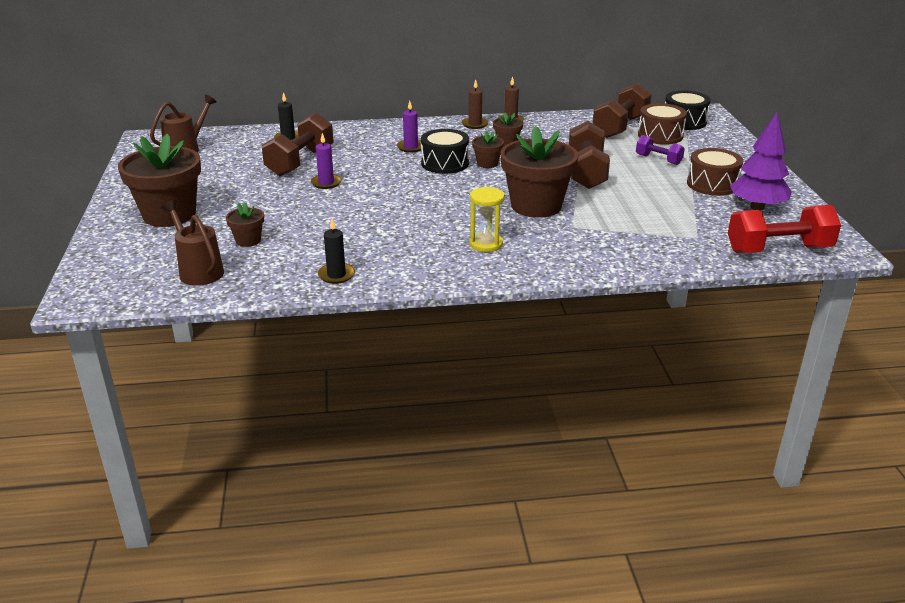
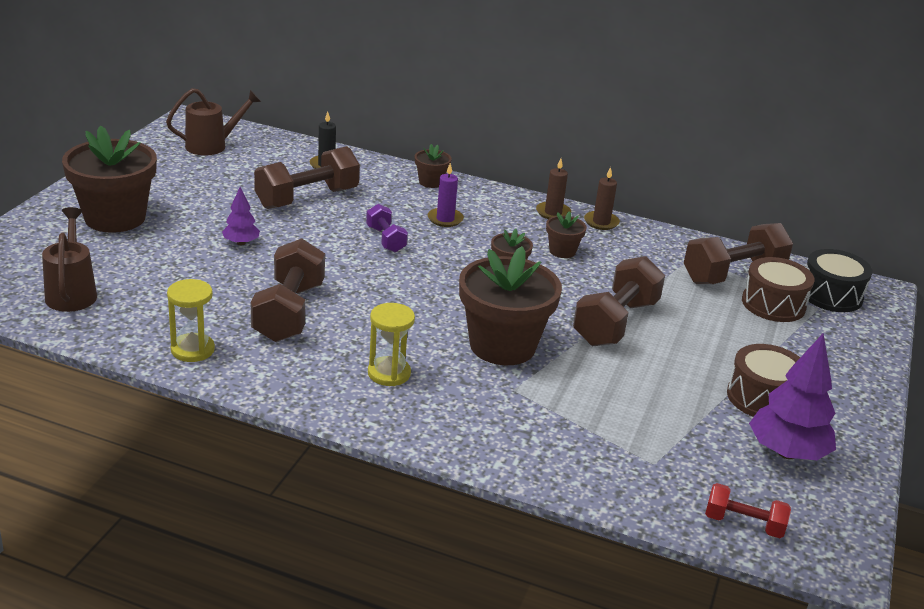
camera: 25 degrees right, 0 degrees up
(248, 240) = (154, 275): brown flower pot -> brown flower pot (431, 182)
(287, 202) = (241, 243): none -> purple tree
(326, 183) = (305, 234): purple candle -> none
(336, 275) = (192, 350): black candle -> yellow hourglass
(375, 232) = (289, 312): none -> brown dumbbell
(445, 163) = (460, 253): black drum -> none
(658, 159) = (730, 337): purple dumbbell -> purple dumbbell (386, 239)
(778, 249) = (743, 524): red dumbbell -> red dumbbell, size x0.55

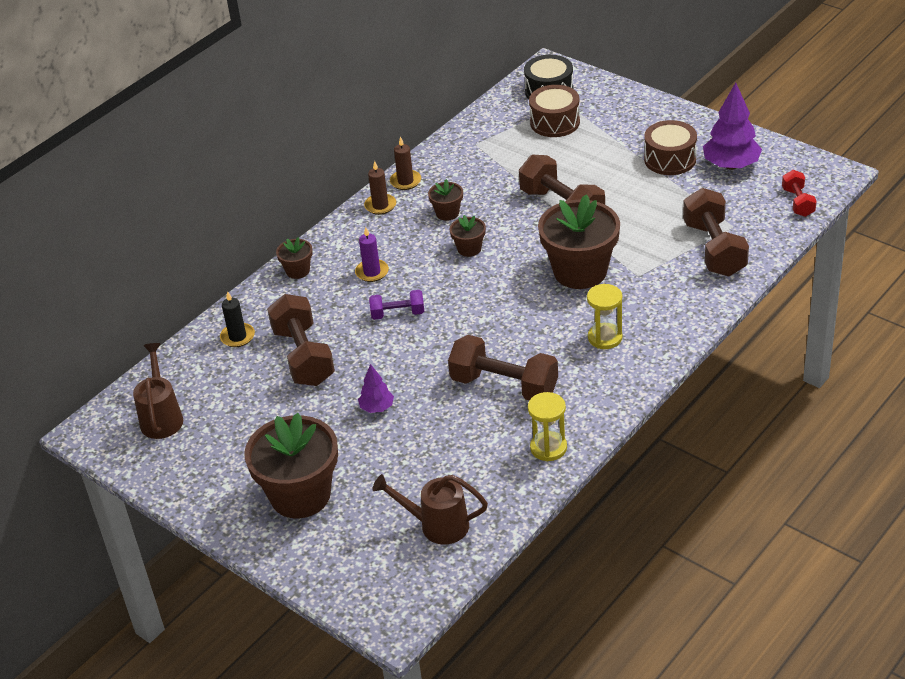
camera: 65 degrees left, 10 degrees up
(733, 274) = (508, 131): brown dumbbell -> brown dumbbell (714, 249)
(743, 524) = (798, 202): red dumbbell -> red dumbbell turned 45 degrees counterclockwise

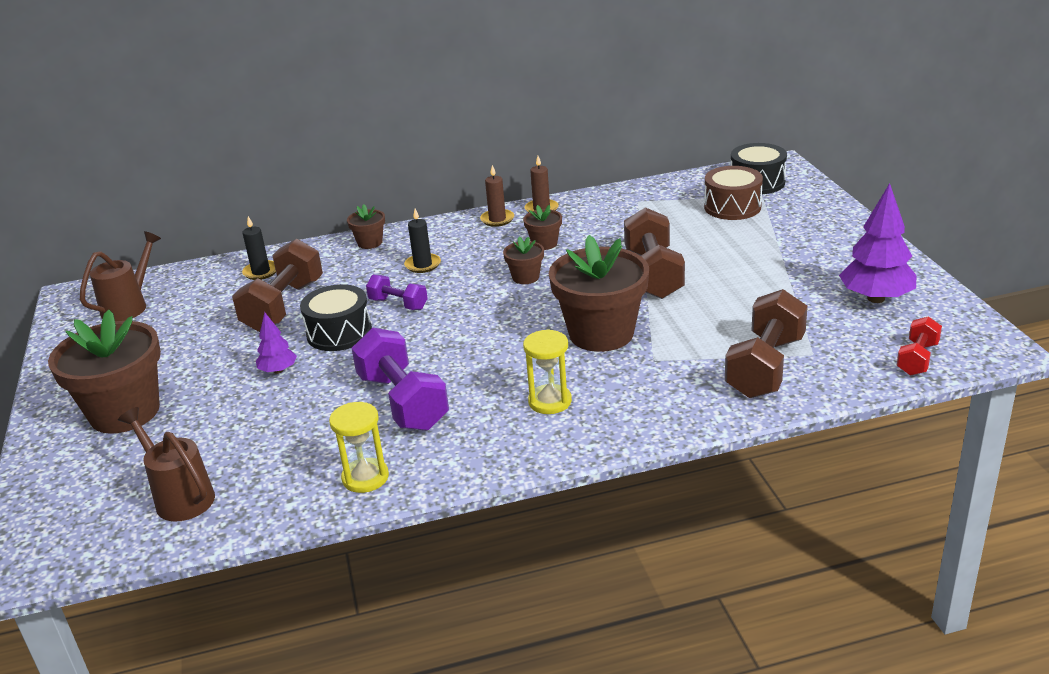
camera: 35 degrees right, 10 degrees down
(372, 272) = (423, 265): purple candle -> black candle
(382, 357) = (339, 333): none -> black drum
(504, 386) = (403, 402): brown dumbbell -> purple dumbbell
(670, 159) = (813, 271): brown drum -> none

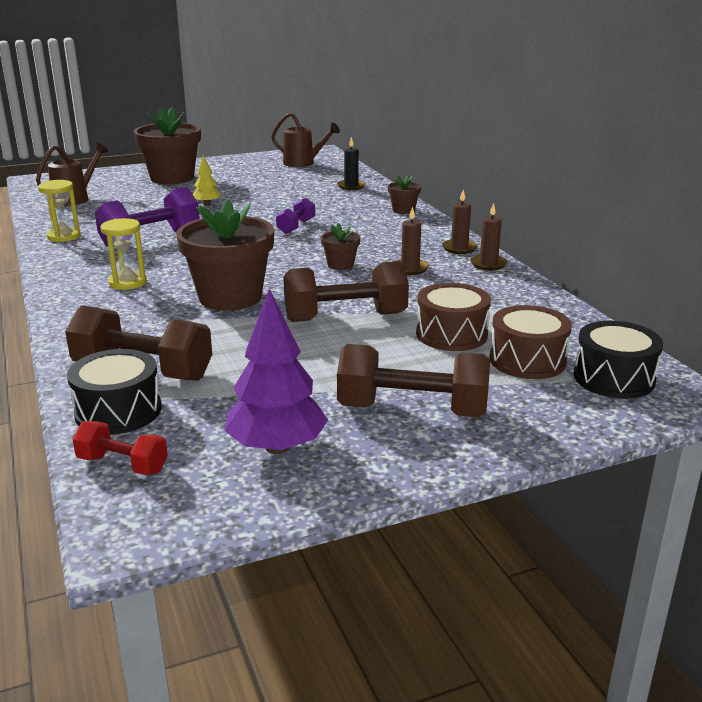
camera: 80 degrees right, 5 degrees down
(278, 371) = (207, 204): purple tree -> yellow tree
(283, 306) = (298, 197): brown dumbbell -> brown dumbbell (412, 410)
(339, 333) = (255, 214): black drum -> black drum (118, 411)
(423, 265) = (364, 229): black candle -> none
(544, 243) = (410, 269): brown flower pot -> brown candle
(688, 231) = (451, 334): none -> brown drum

